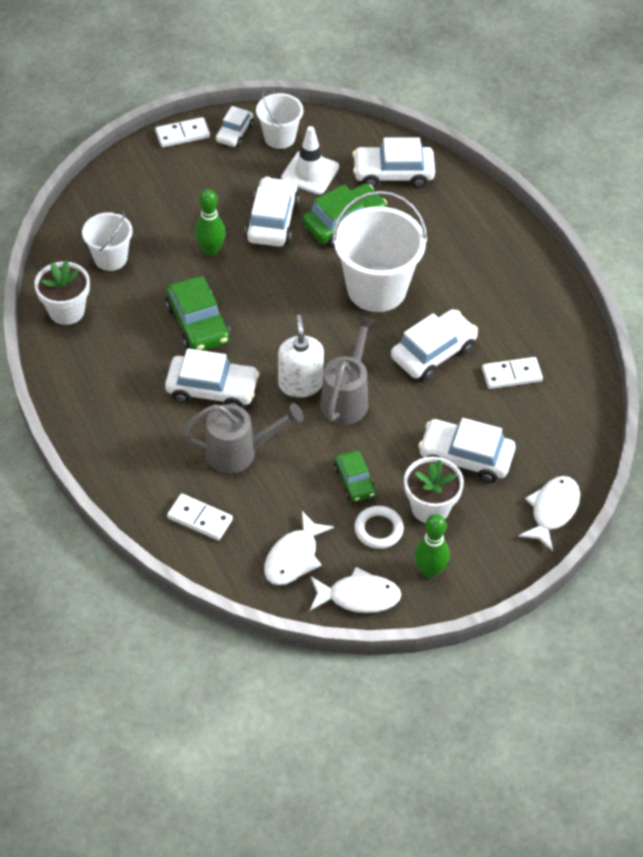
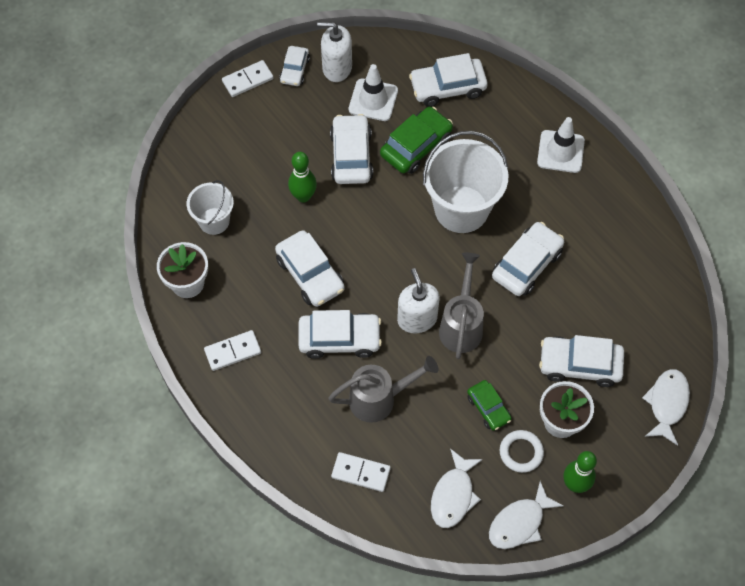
camera: 10 degrees left, 10 degrees up
(198, 323) = (310, 274): green car -> white car
(279, 137) = (337, 68): white bucket -> white soap dispenser
(359, 596) = (519, 523): white fish -> white fish turned 150 degrees clockwise
(499, 252) = (560, 151): none -> white traffic cone
(511, 375) = (600, 274): white domino -> white domino (233, 351)

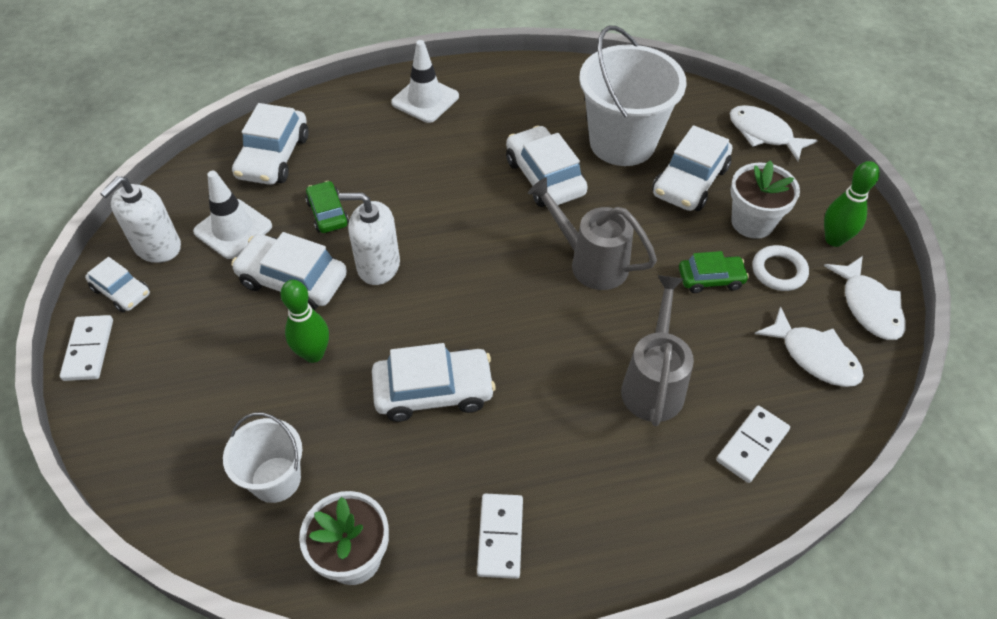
camera: 65 degrees left, 10 degrees down
(339, 339) = (547, 394): white car -> none
(416, 146) = (327, 213): green car -> green car, size x0.61
(417, 319) = (560, 301): white soap dispenser -> white soap dispenser (378, 265)
(461, 209) = (439, 205): white bucket -> white bucket (622, 142)

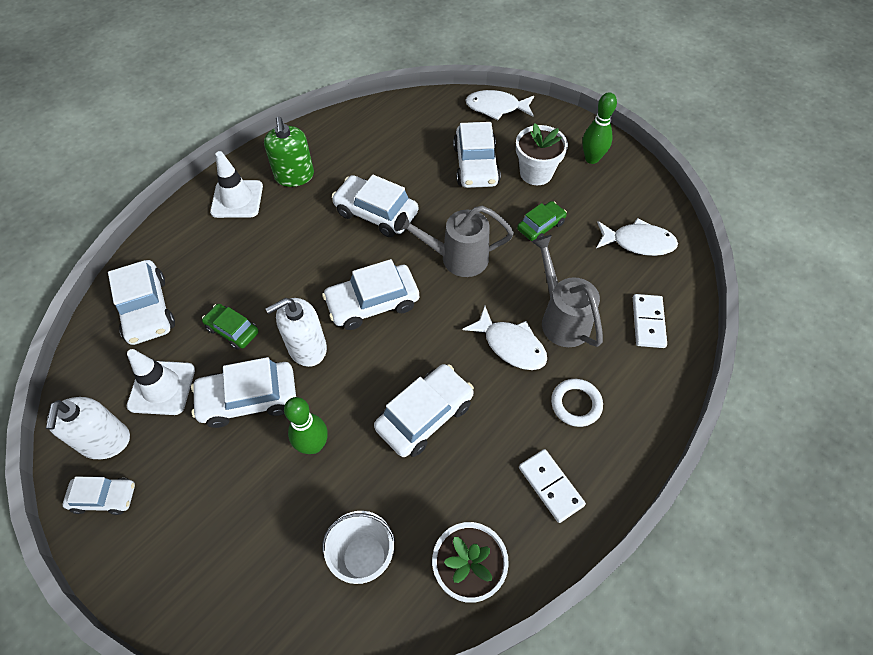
camera: 35 degrees left, 5 degrees up
(88, 350) = (116, 564): white domino -> none
(471, 259) = (373, 303): none -> white car
(494, 104) = (294, 176): none -> green soap dispenser
(622, 142) = (409, 160): white bucket -> none
(779, 271) = (576, 198): white ring -> white ring (576, 404)
(868, 306) = (643, 192): white fish -> white fish (511, 345)

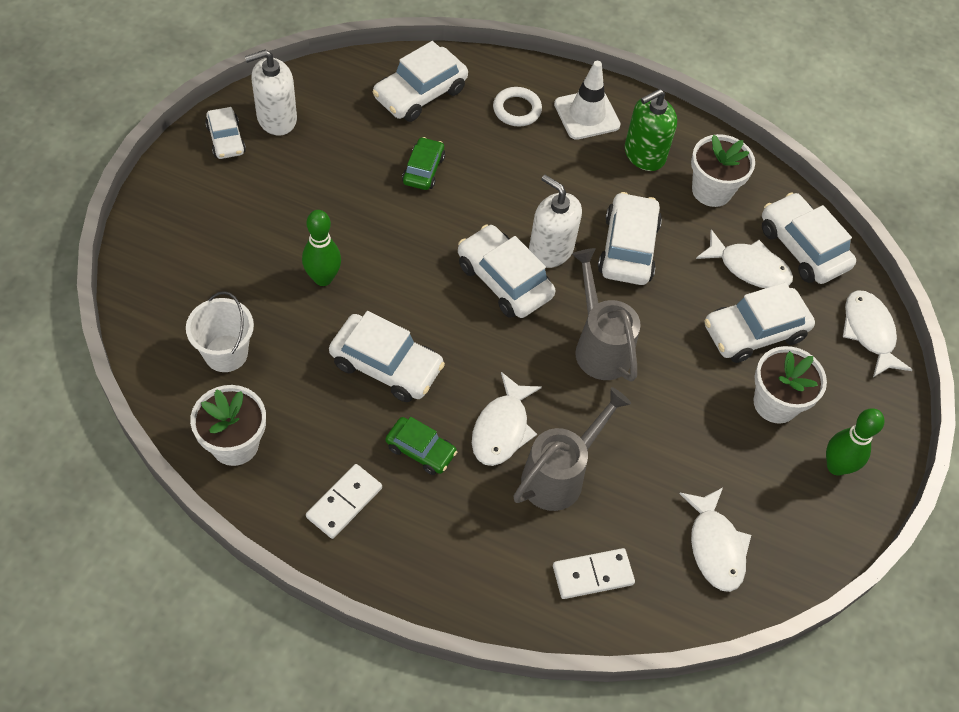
camera: 65 degrees right, 0 degrees up
(162, 387) = (342, 138): white traffic cone -> none
(248, 399) = (353, 209): white car -> white car (802, 247)
(307, 348) = (427, 239): white soap dispenser -> white soap dispenser (550, 250)
(346, 148) = (711, 190): none -> white flower pot
(422, 150) = (749, 267): none -> white fish
(540, 226) = (689, 426): green car -> green car (421, 450)
(576, 404) = (450, 511): white ring -> white ring (517, 109)

